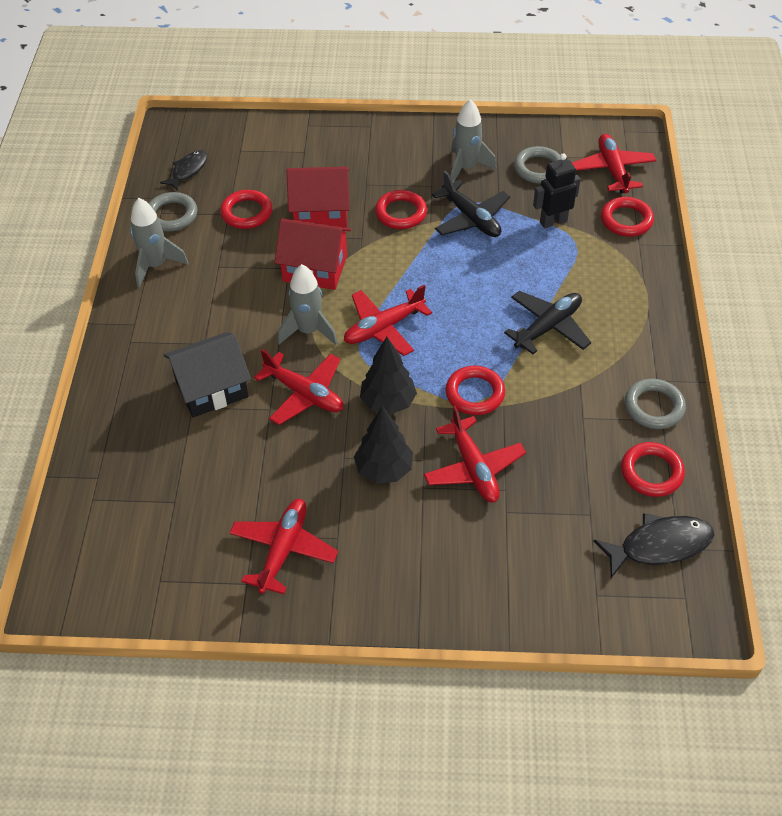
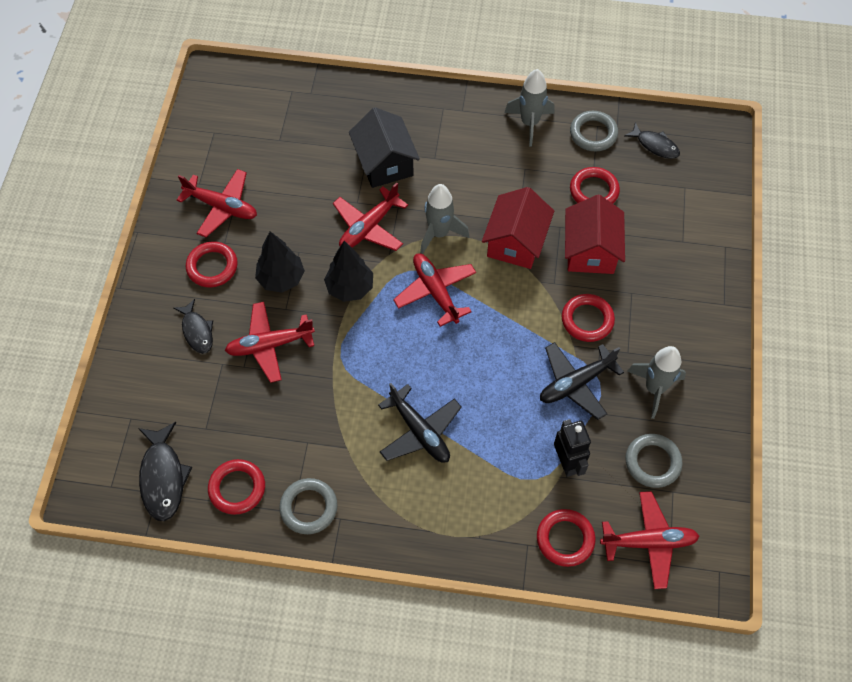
camera: 95 degrees right, 10 degrees up
(467, 545) = (197, 331): none -> black fish
(475, 393) = (349, 356): red ring -> red ring (212, 267)

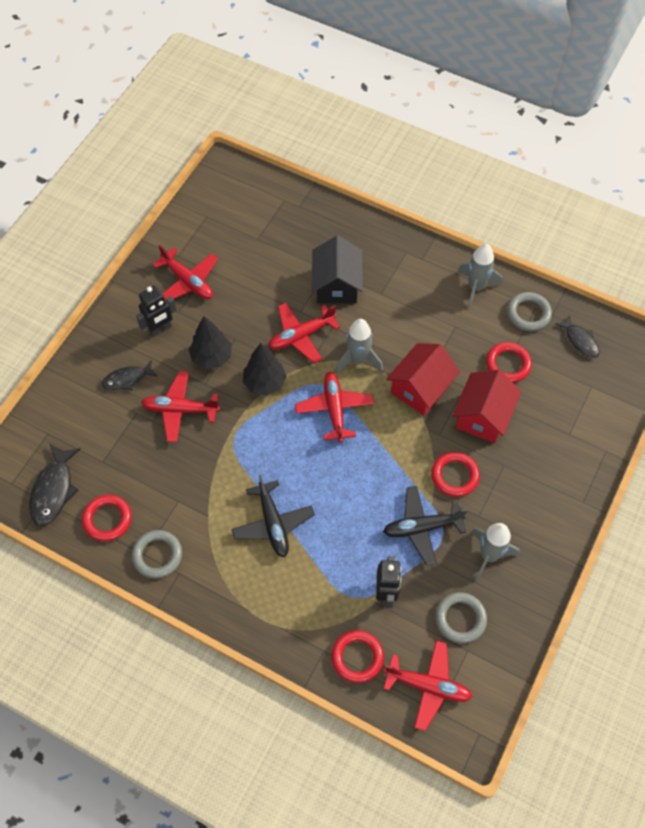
camera: 20 degrees right, 0 degrees up
(197, 331) = (127, 379): black fish -> black fish turned 75 degrees clockwise
(212, 267) = (160, 329): red ring -> black robot

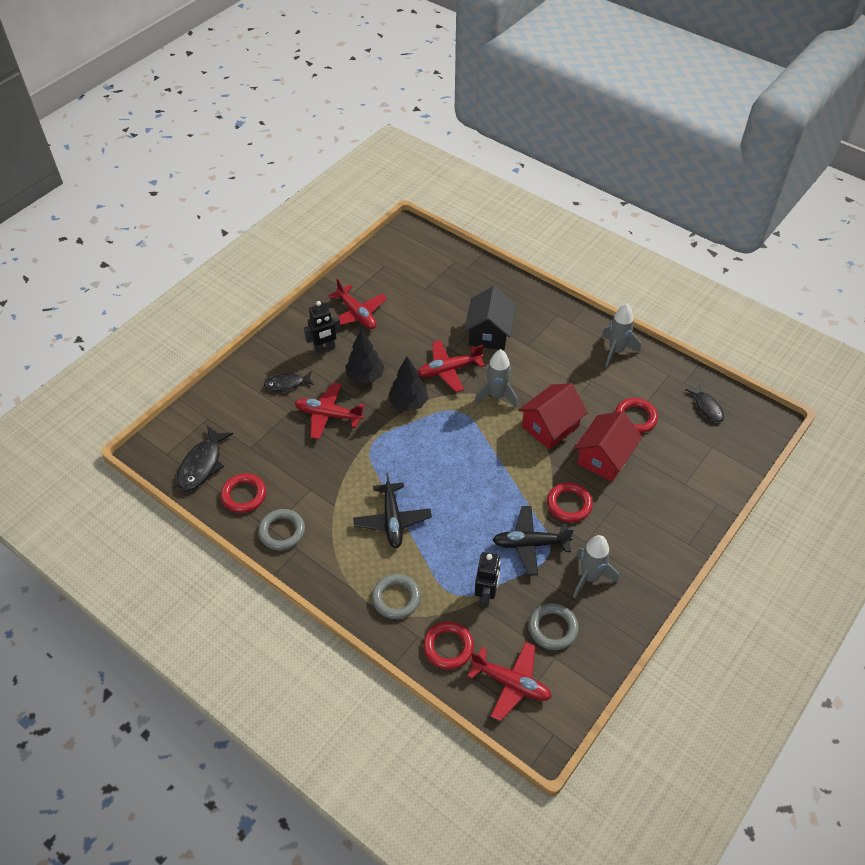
camera: 10 degrees right, 10 degrees down
(334, 409) = (468, 433): red plane -> none
(528, 313) = (662, 378): grey ring -> grey ring (396, 598)

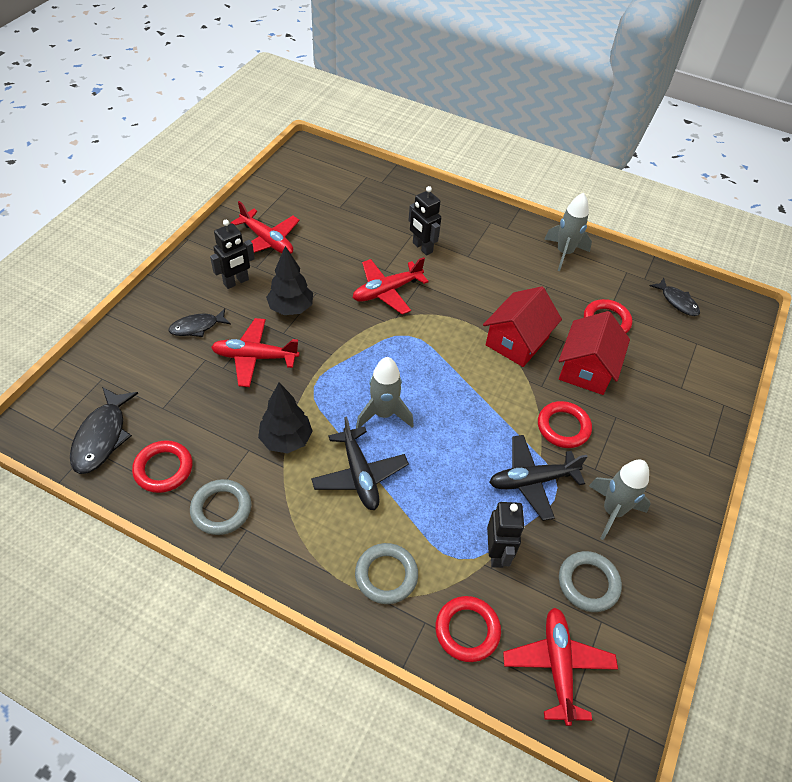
camera: 15 degrees left, 0 degrees up
(408, 403) = (348, 333): black tree -> black tree (286, 440)
(489, 333) = (422, 248): black house -> black robot
(496, 396) = (448, 314): grey rocket -> grey rocket (383, 414)
(511, 683) = (558, 666): red plane -> red plane turned 105 degrees counterclockwise

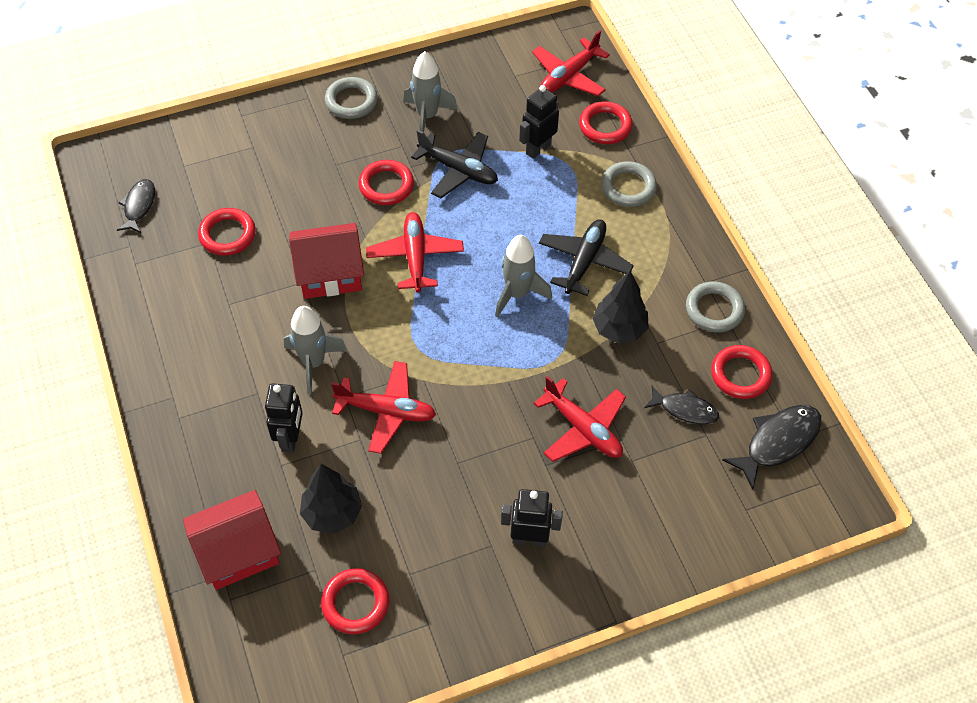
camera: 135 degrees left, 5 degrees up
(197, 327) = (613, 506): black fish -> black fish (685, 409)
(267, 241) = (446, 577): red plane -> red plane (415, 257)
(291, 308) = (501, 461): black tree -> black tree (332, 513)
(303, 206) = (355, 603): none -> red ring
(564, 253) = (161, 324): grey rocket -> grey rocket (313, 363)
(586, 369) = (305, 211): red house -> red house (238, 551)
(588, 583) = (498, 95): grey ring -> grey ring (351, 101)

